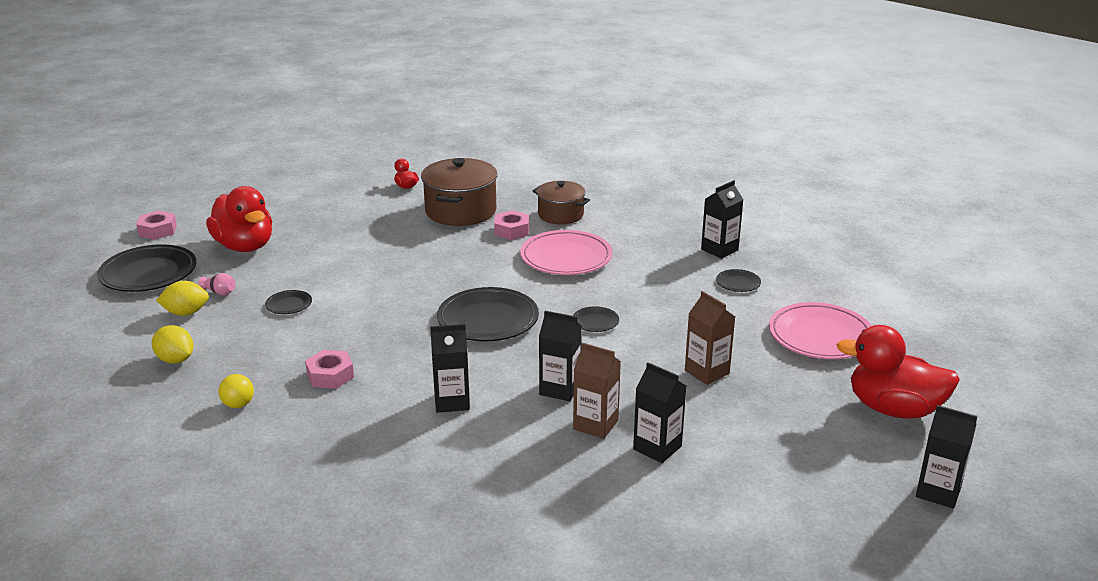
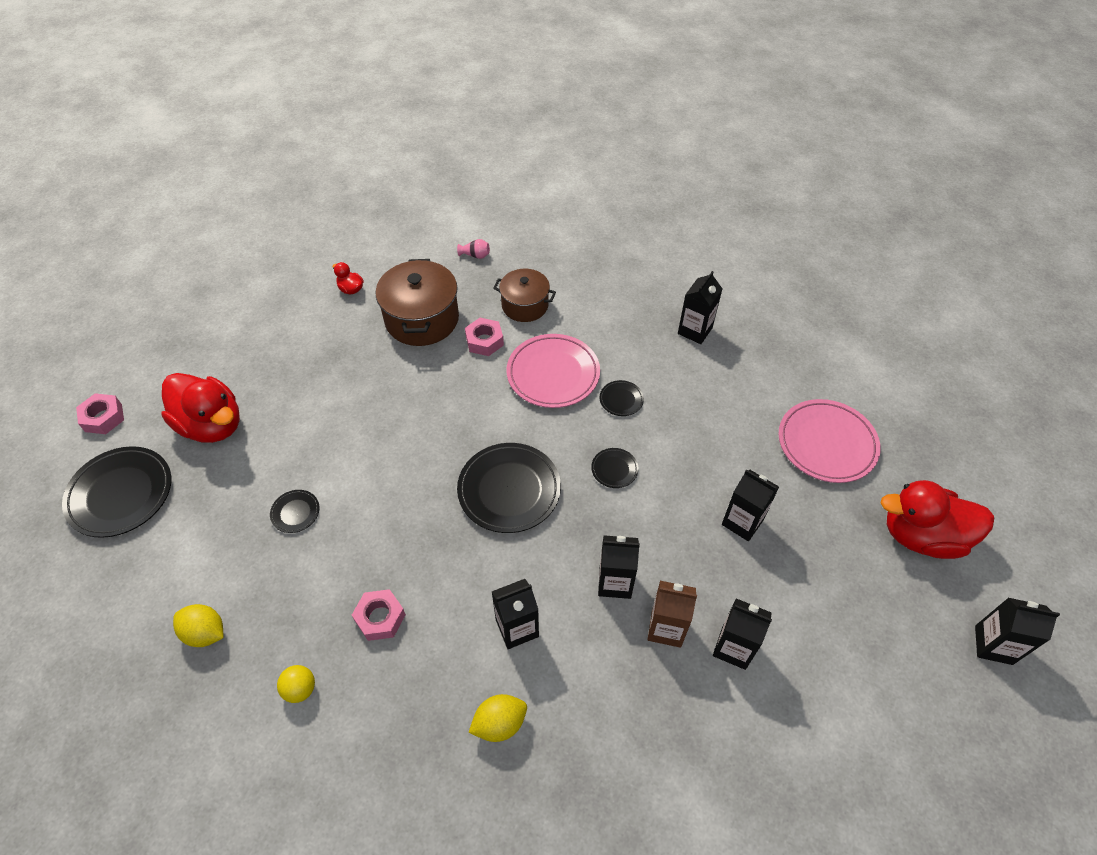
camera: 15 degrees left, 25 degrees up
(186, 313) = (188, 552): yellow lemon -> yellow lemon (499, 723)
(220, 292) = (213, 509): pink vase -> pink vase (475, 255)
(707, 372) = (742, 522): brown carton -> black carton
(738, 283) = (728, 379): black plate -> black plate (621, 400)

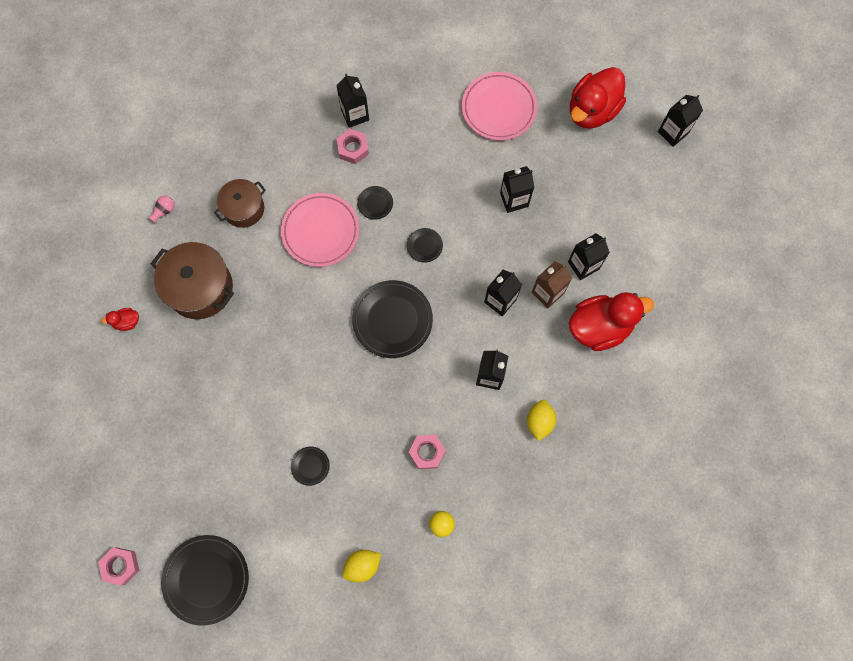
camera: 55 degrees left, 20 degrees up
(212, 425) = (189, 488): red duck -> red duck (600, 327)
(484, 341) = (255, 257): pink nut -> pink nut (353, 149)

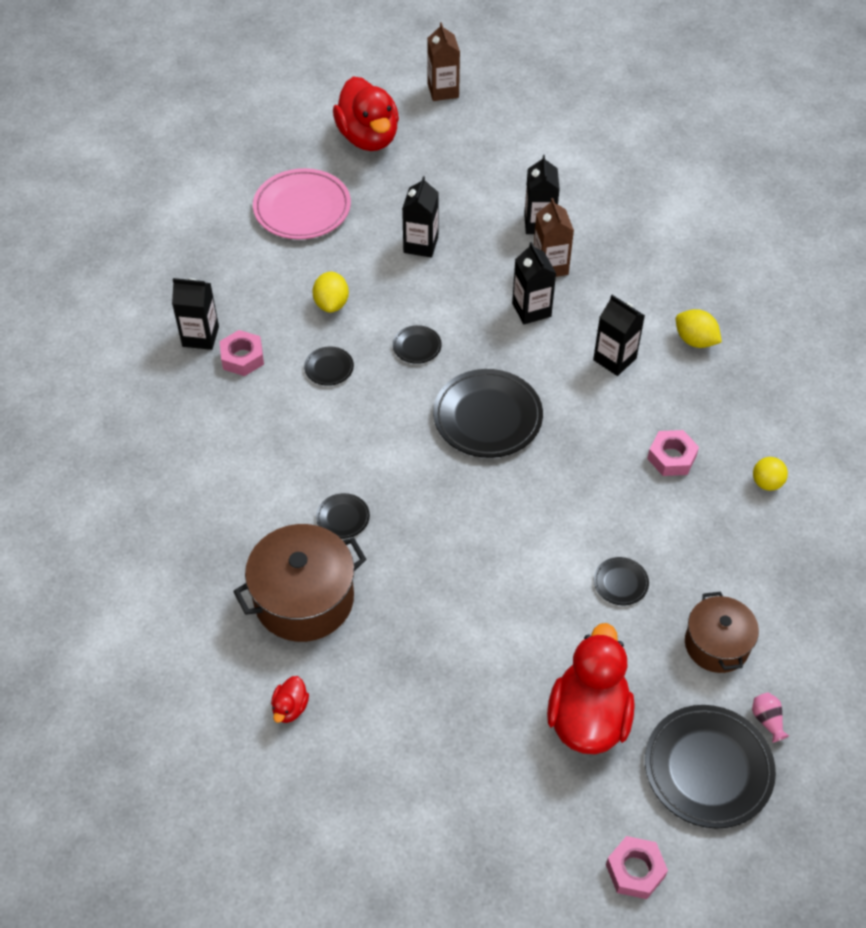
camera: 60 degrees left, 20 degrees down
(164, 211) = (165, 592): pink vase -> pink vase (767, 720)
(244, 209) = (232, 502): brown pot -> brown pot (716, 644)
(267, 277) = (343, 518): none -> black plate
(320, 231) = (324, 436): pink plate -> none
(362, 565) = (777, 584): yellow lemon -> yellow lemon (331, 303)
(600, 327) = (618, 242): red duck -> red duck (588, 717)
(672, 132) = (443, 90): black carton -> brown carton

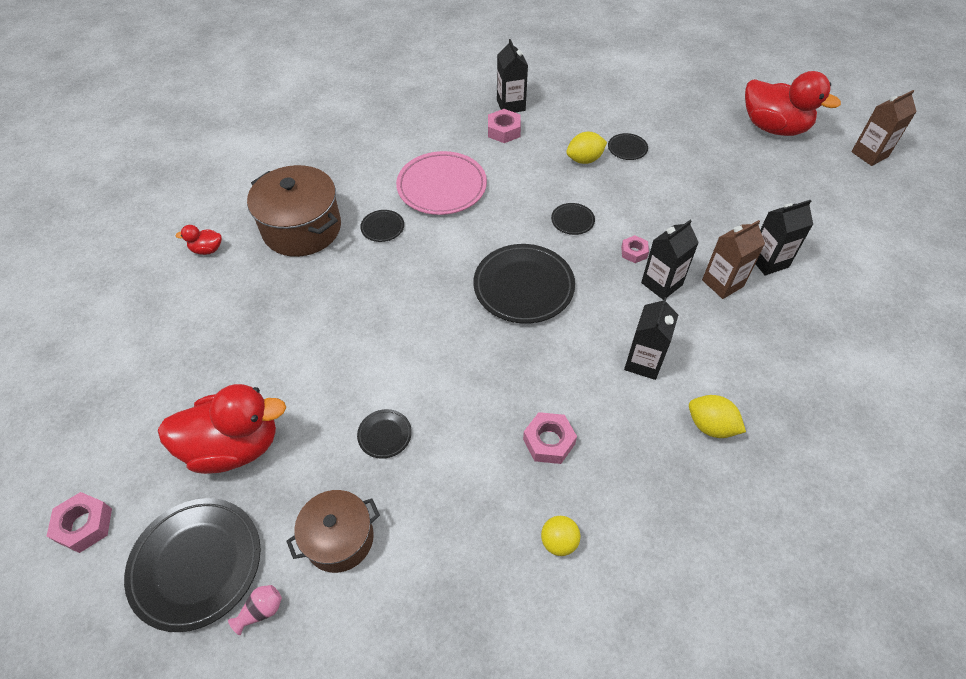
camera: 70 degrees right, 0 degrees up
(302, 208) = (668, 116): pink plate -> pink plate (442, 187)
(329, 368) = (520, 177): black plate -> black plate (627, 149)
(368, 137) = (773, 127): red duck -> red duck turned 105 degrees counterclockwise
(420, 245) = (682, 191): black carton -> none
(483, 314) = (634, 252): none -> pink nut
(695, 340) = (710, 426): yellow lemon -> yellow lemon turned 75 degrees counterclockwise

